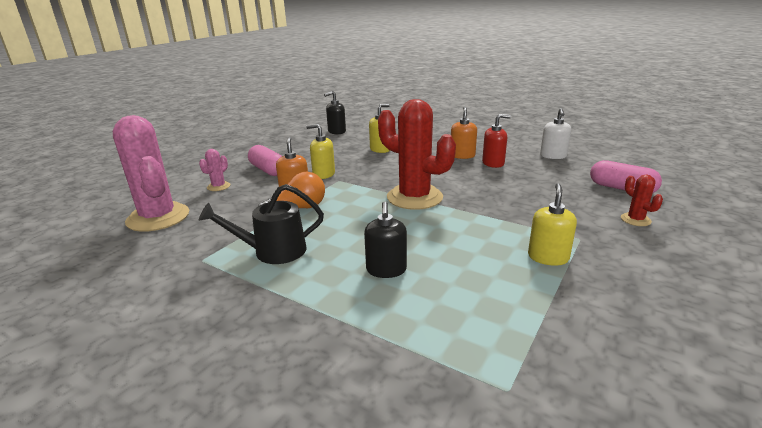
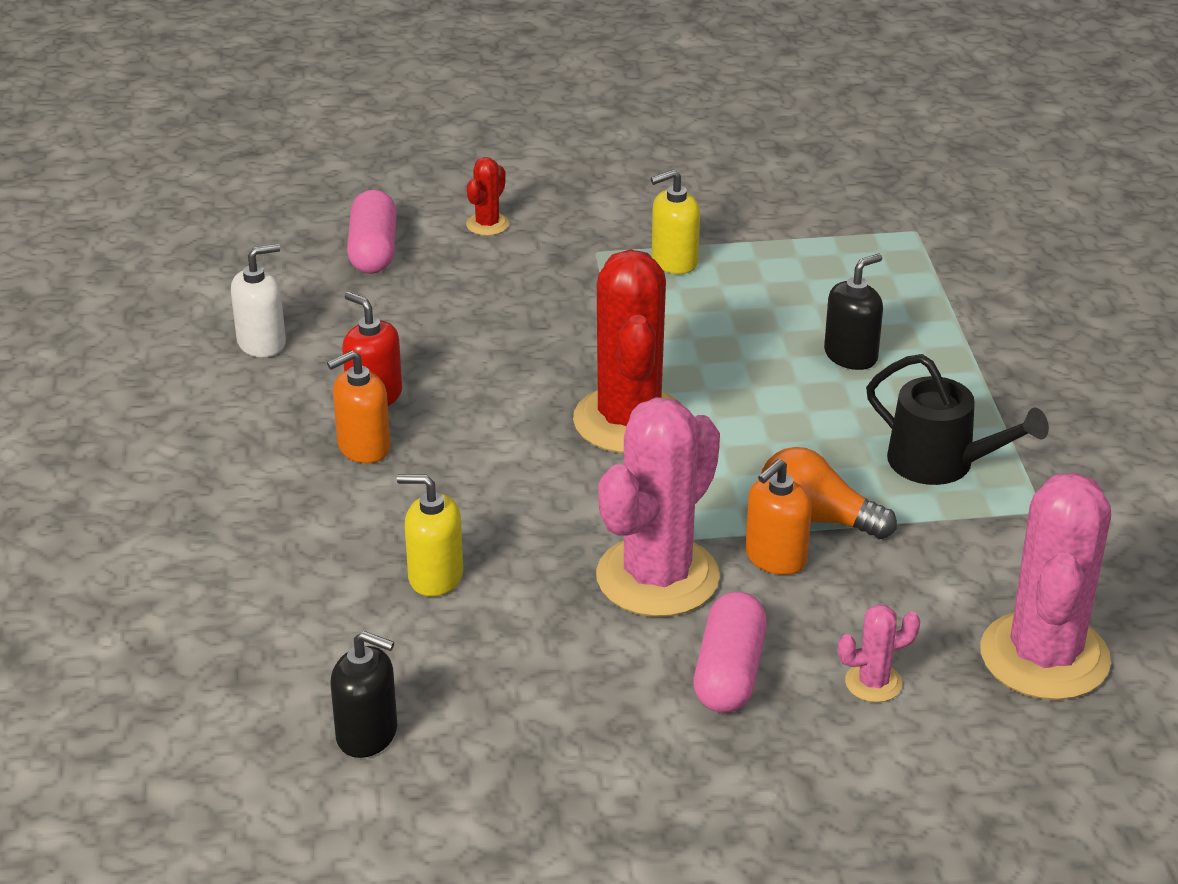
camera: 130 degrees left, 10 degrees up
(323, 174) = (657, 577): yellow soap dispenser -> pink cactus

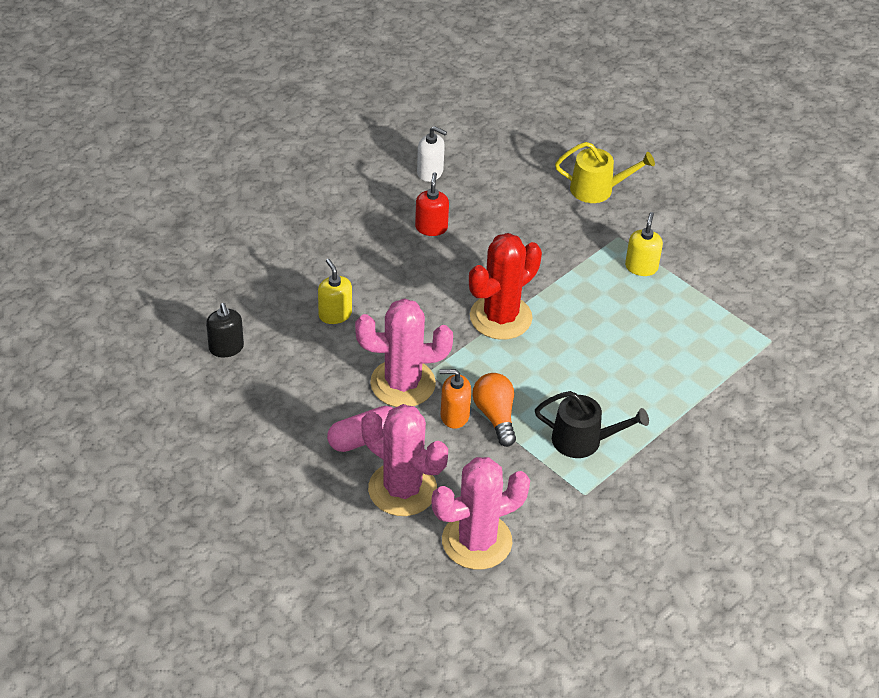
camera: 50 degrees right, 10 degrees up
(363, 447) = (394, 245): orange soap dispenser -> none
(373, 250) = (534, 165): pink capsule -> none
(487, 224) = (597, 189): red cactus -> yellow watering can
(674, 261) = (641, 267): yellow soap dispenser -> yellow soap dispenser turned 75 degrees clockwise
(851, 355) = (634, 368): black soap dispenser -> none
(873, 683) = (402, 489): pink cactus -> pink cactus, size x2.29
(940, 463) = (583, 440): black watering can -> black watering can turned 75 degrees counterclockwise

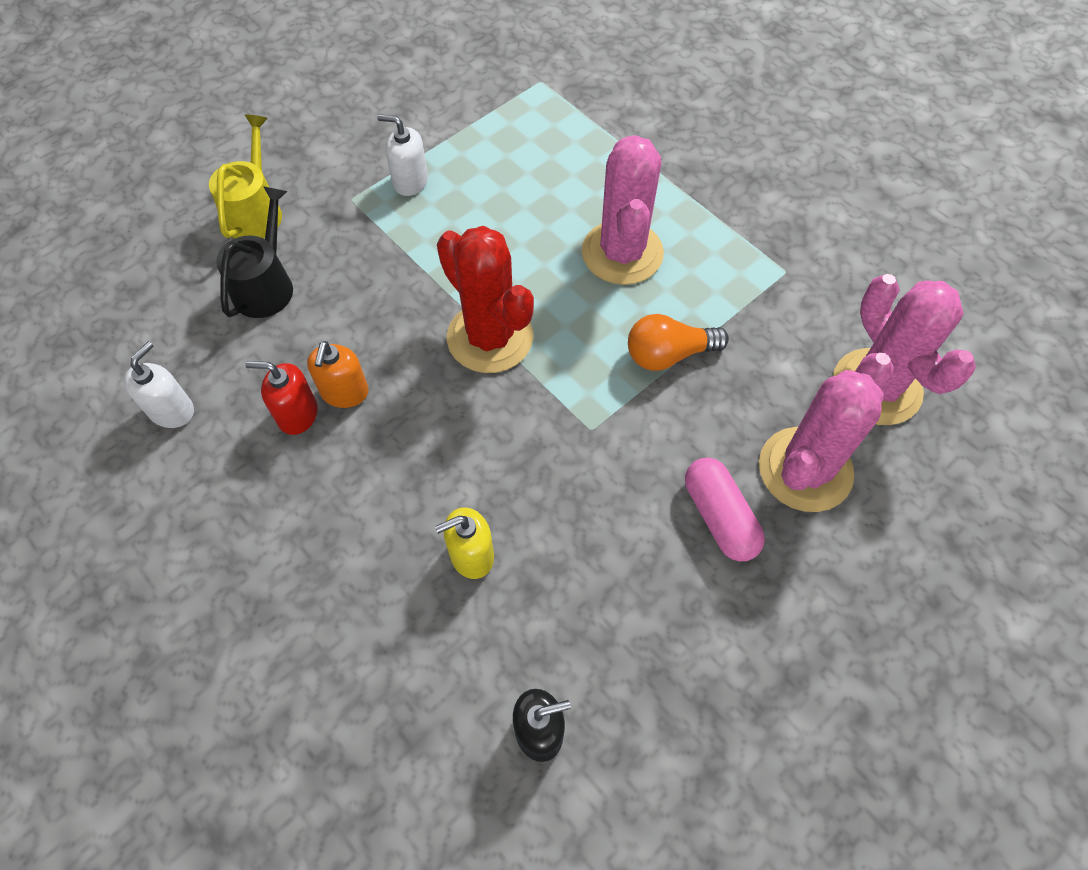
camera: 85 degrees left, 15 degrees up
(402, 383) = (614, 463): pink cactus -> pink cactus (622, 253)
(454, 415) = (670, 402): orange soap dispenser -> orange soap dispenser (344, 392)
(583, 440) = (702, 266): black watering can -> black watering can (266, 285)
(641, 267) = (410, 181): yellow soap dispenser -> white soap dispenser

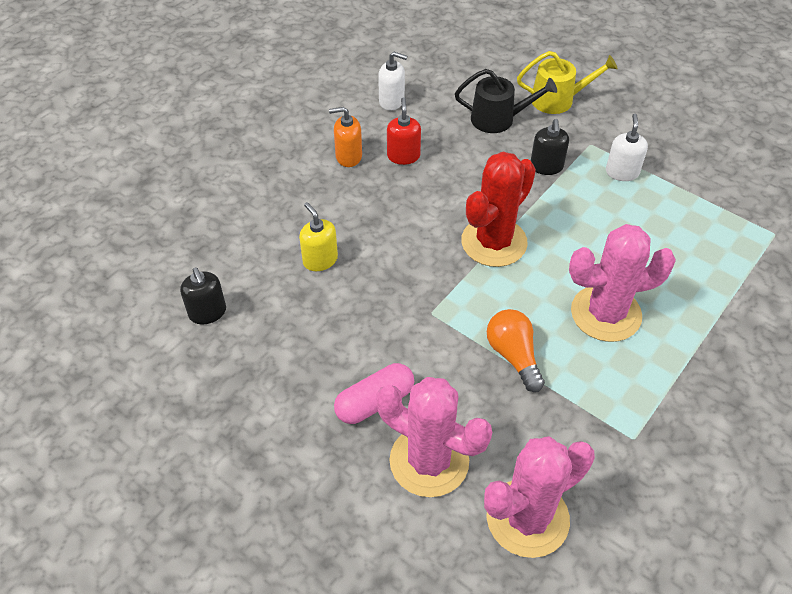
camera: 80 degrees right, 10 degrees down
(344, 392) = (426, 174): orange soap dispenser -> orange soap dispenser (348, 156)
(375, 253) = (546, 166): none -> black soap dispenser

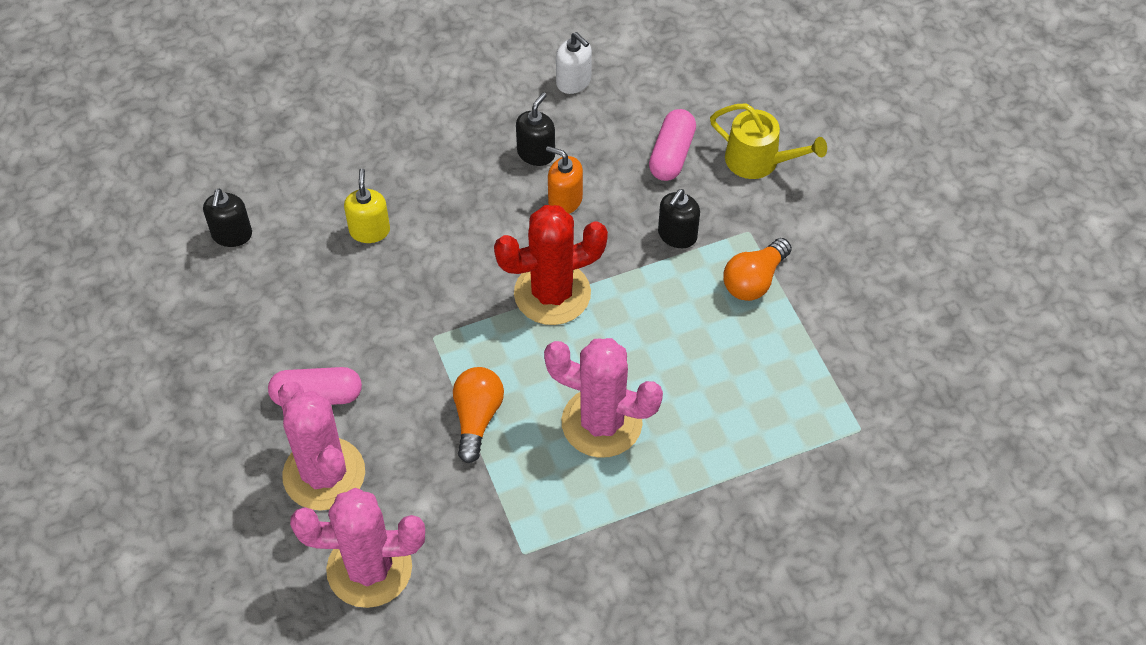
camera: 30 degrees right, 5 degrees up
(348, 156) = (479, 128): orange soap dispenser -> orange soap dispenser (565, 200)
(403, 156) = (536, 153): red soap dispenser -> black soap dispenser
(498, 119) = (671, 155): black watering can -> pink capsule
(622, 172) = (754, 280): white soap dispenser -> orange light bulb

